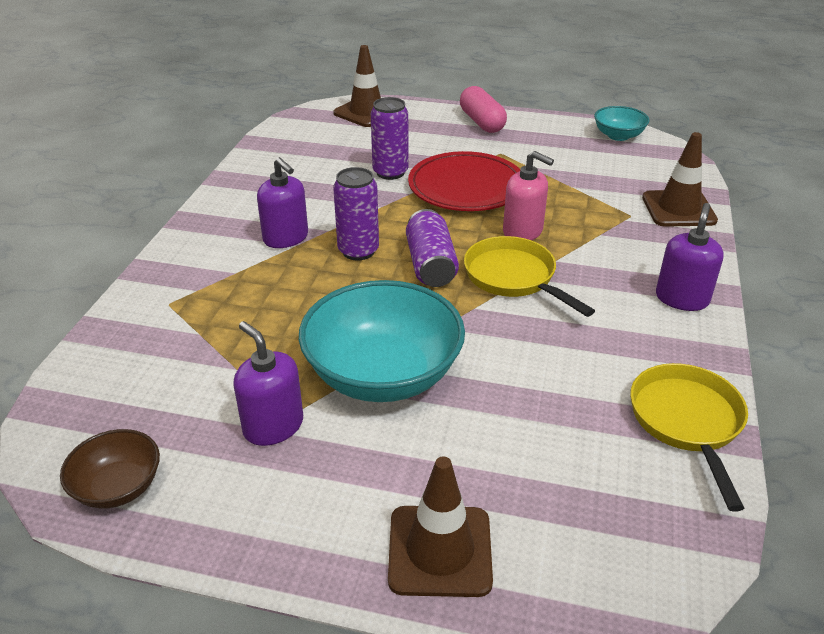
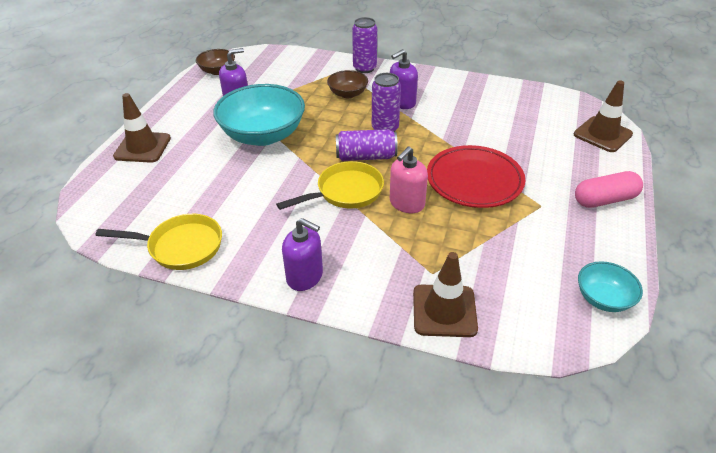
camera: 95 degrees right, 5 degrees up
(253, 290) = (347, 94): none -> brown bowl
(390, 172) = (494, 144): purple can -> purple can (364, 68)

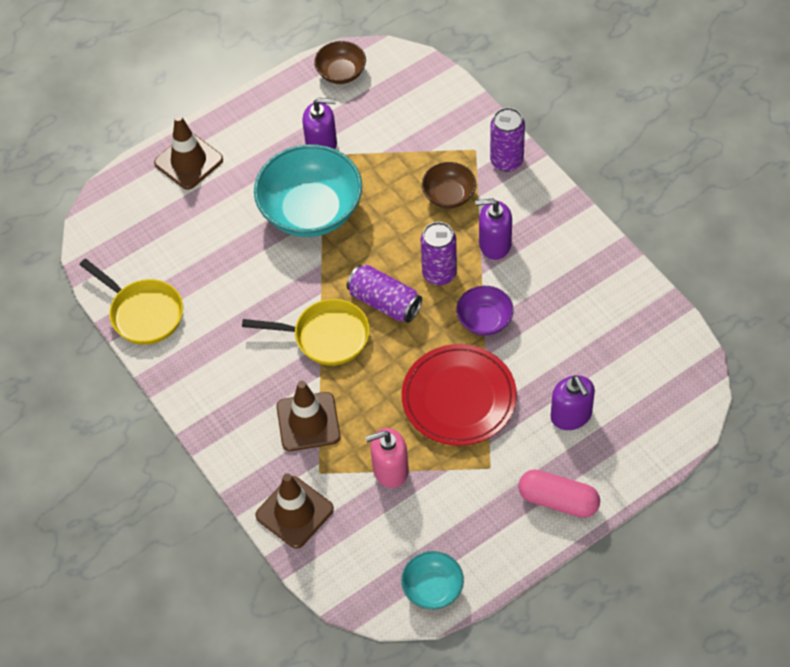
camera: 40 degrees right, 15 degrees up
(305, 276) = (216, 408): purple soap dispenser -> purple soap dispenser (571, 415)
(406, 203) = (368, 385): pink soap dispenser -> pink soap dispenser (390, 470)
(440, 137) = (484, 320): none -> purple bowl
(602, 134) = (661, 424): brown traffic cone -> brown traffic cone (308, 422)

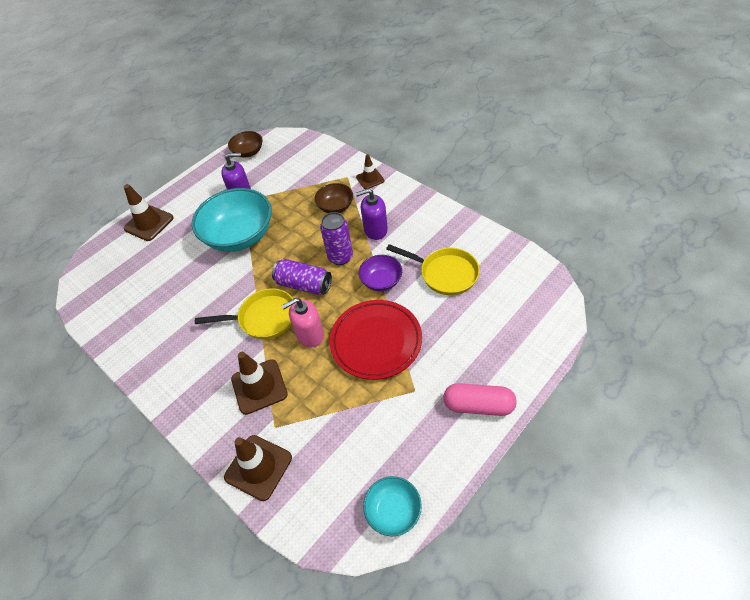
camera: 10 degrees left, 5 degrees down
(143, 313) = (119, 331): yellow pan -> yellow pan (445, 273)
(390, 470) = (333, 411): pink soap dispenser -> pink soap dispenser (310, 334)
(506, 161) = (370, 179): purple can -> brown traffic cone
(571, 415) = (467, 335): purple soap dispenser -> none

